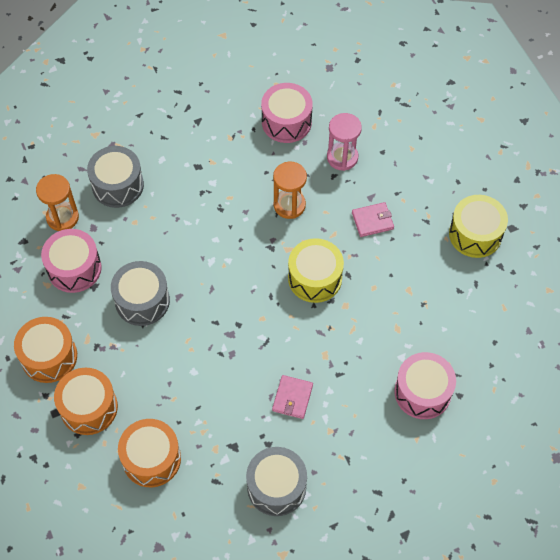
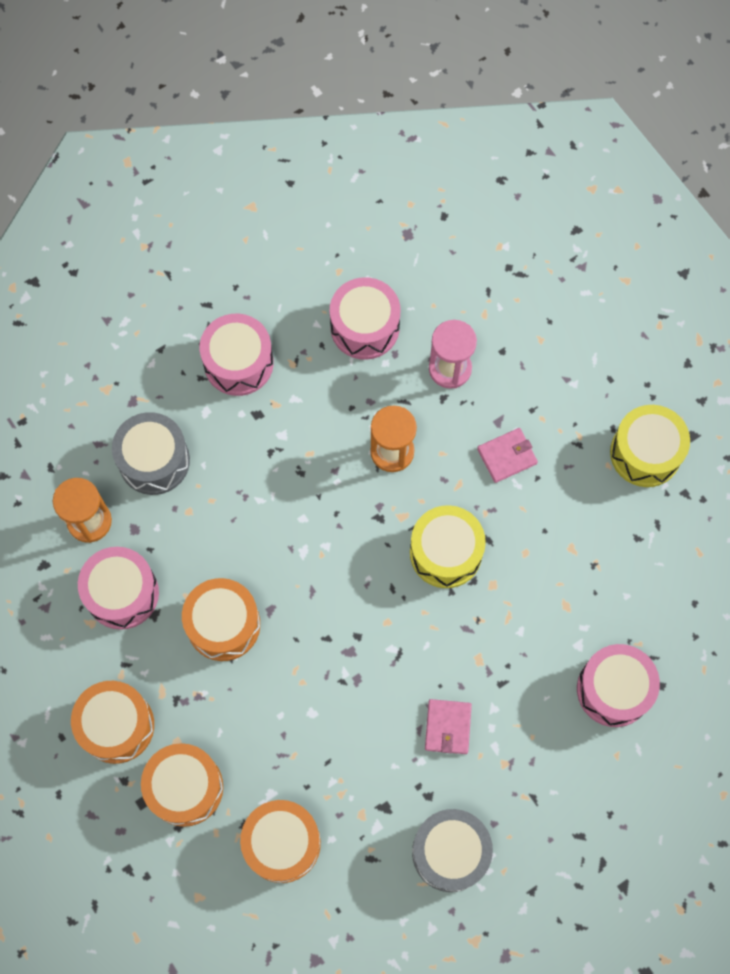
camera: 10 degrees left, 10 degrees up
(142, 301) = (223, 624): grey drum -> orange drum
(192, 131) = (238, 363): none -> pink drum

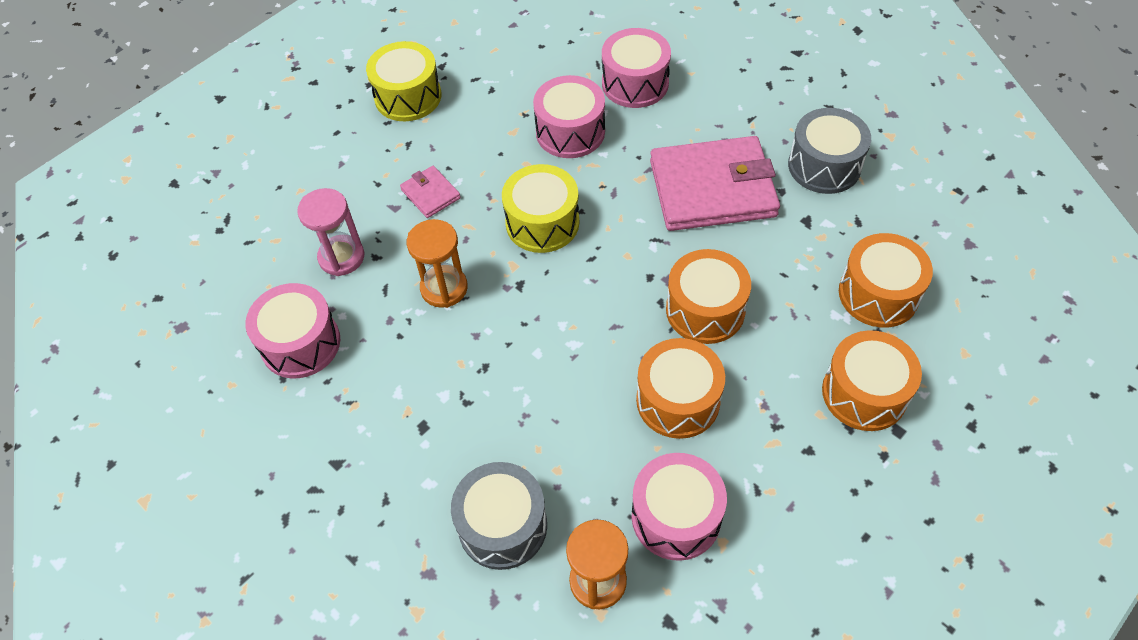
camera: 100 degrees left, 15 degrees down
(116, 725) = (828, 479): orange drum -> orange drum (705, 310)
(238, 363) = (360, 462): pink drum -> pink drum (570, 132)
(447, 727) = (712, 189): pink wallet -> pink wallet, size x2.27

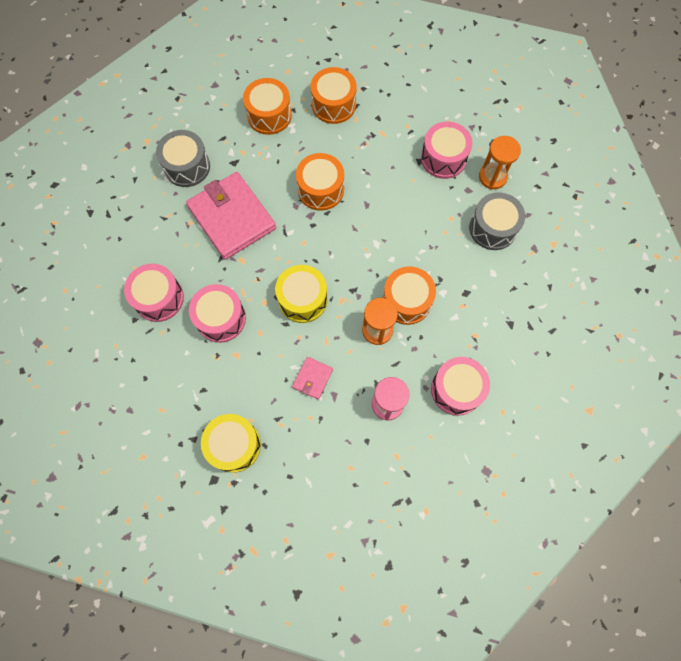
camera: 120 degrees left, 15 degrees up
(678, 400) = (382, 181): orange drum -> orange drum (406, 301)

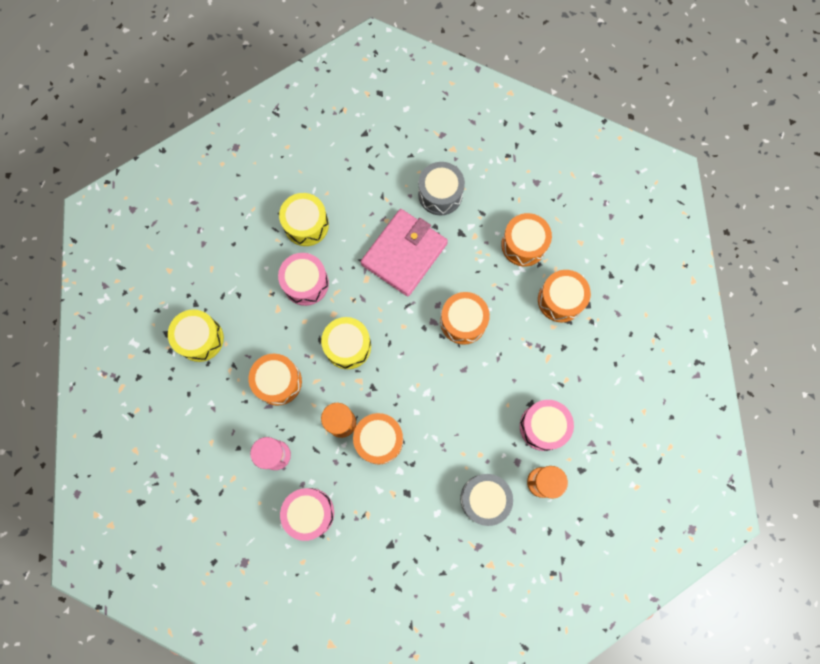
camera: 70 degrees right, 5 degrees up
(159, 298) = (306, 225): pink drum -> yellow drum
(312, 378) = (278, 382): pink wallet -> orange drum

